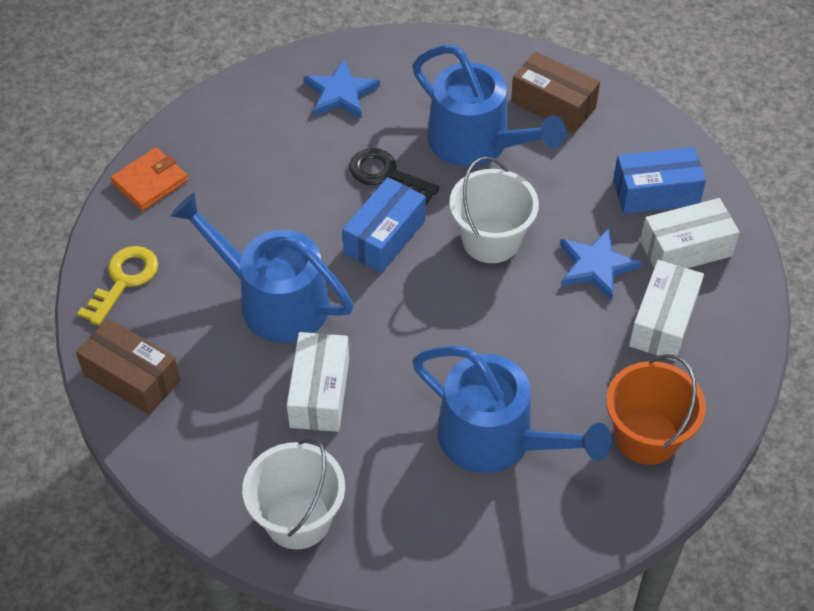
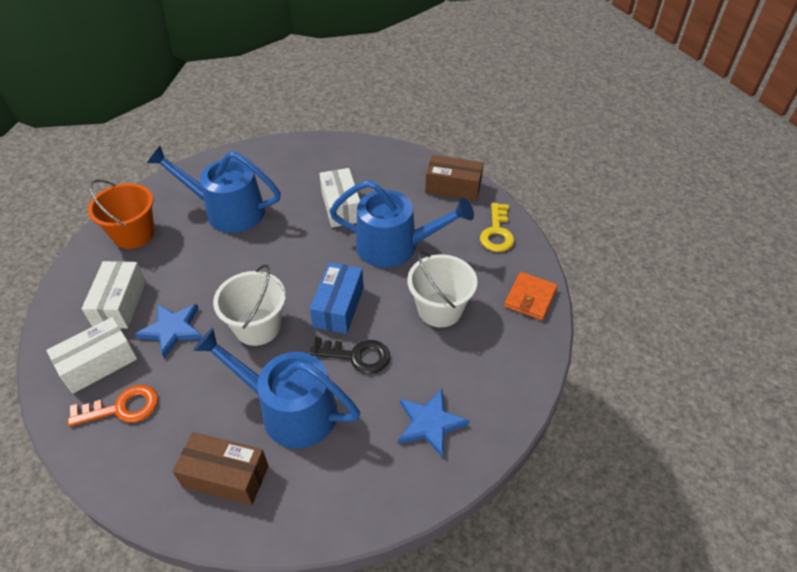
camera: 160 degrees right, 5 degrees down
(298, 519) = (327, 154): white bucket -> white bucket (440, 309)
(656, 192) = (122, 408): blue box -> orange key

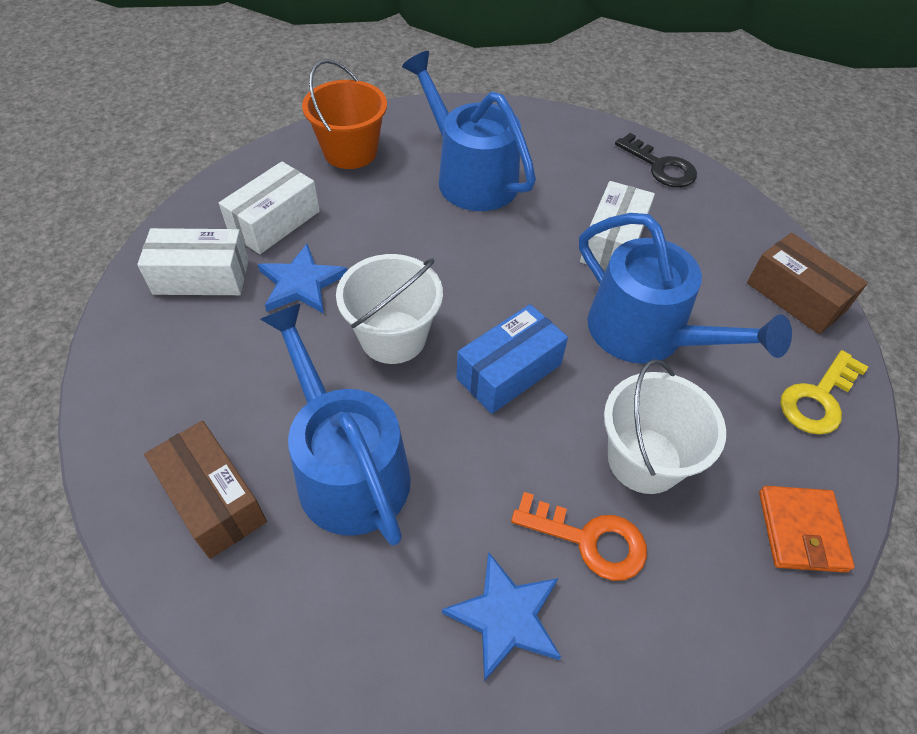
camera: 35 degrees right, 5 degrees up
(122, 408) = (182, 341): orange key -> orange key (589, 539)
(357, 356) = (481, 452): black key -> black key (660, 166)
(530, 298) = (801, 531): orange wallet -> orange wallet turned 60 degrees counterclockwise

